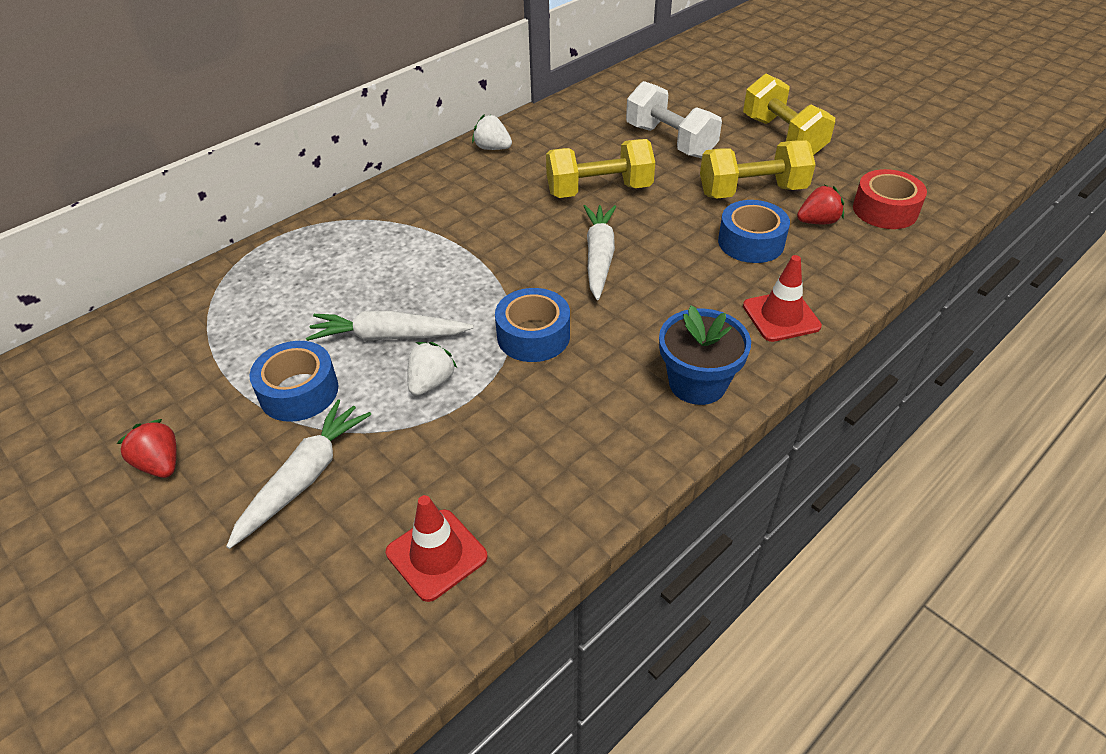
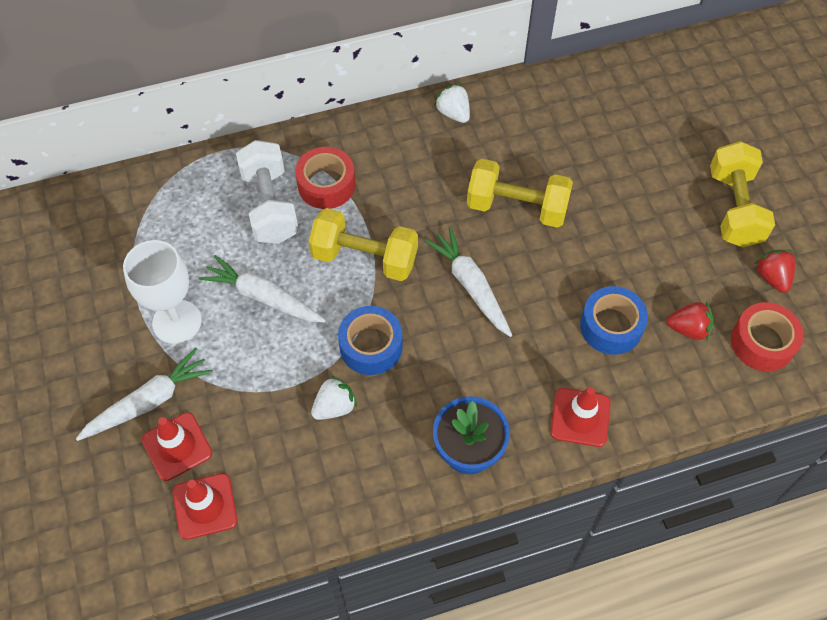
camera: 25 degrees right, 15 degrees up
(160, 464) = (63, 344): red strawberry -> red strawberry (772, 277)
(299, 391) = (177, 322): blue tape -> white goblet
(365, 508) = (177, 446): none -> red traffic cone
(401, 230) = (326, 185): none -> red tape
(431, 382) = (272, 357): white strawberry -> white strawberry (334, 407)
(599, 257) = (470, 286): white carrot -> white carrot turned 60 degrees counterclockwise
(670, 141) = (621, 170): white dumbbell -> white dumbbell (270, 206)
(752, 191) = (654, 267): yellow dumbbell -> yellow dumbbell (364, 258)

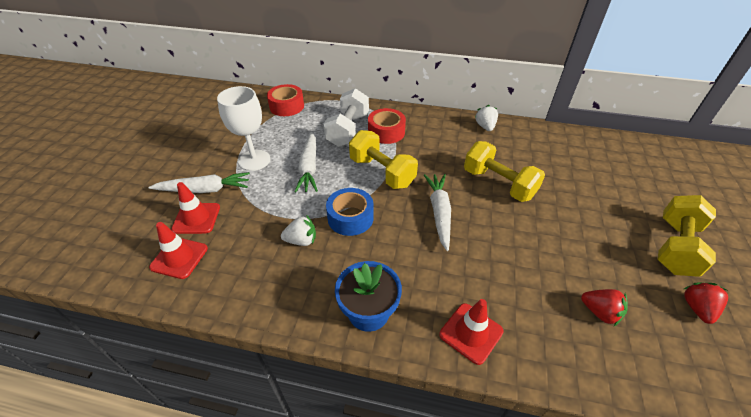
camera: 30 degrees right, 15 degrees down
(263, 297) = (309, 167): white carrot -> white carrot turned 150 degrees counterclockwise
(611, 326) = (531, 281): blue tape -> none
(762, 342) = (670, 355): red tape -> red tape (287, 106)

